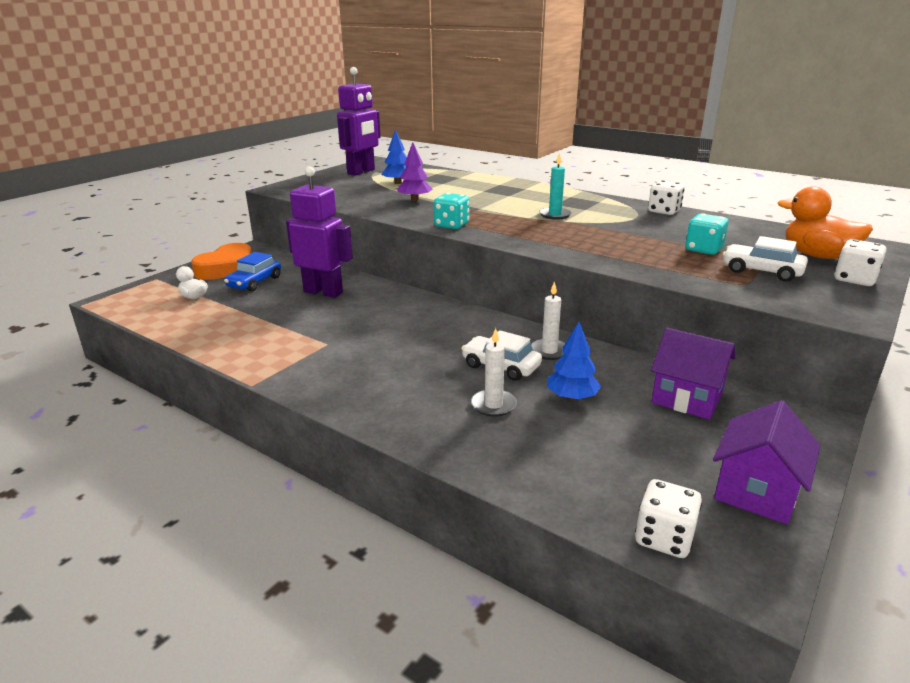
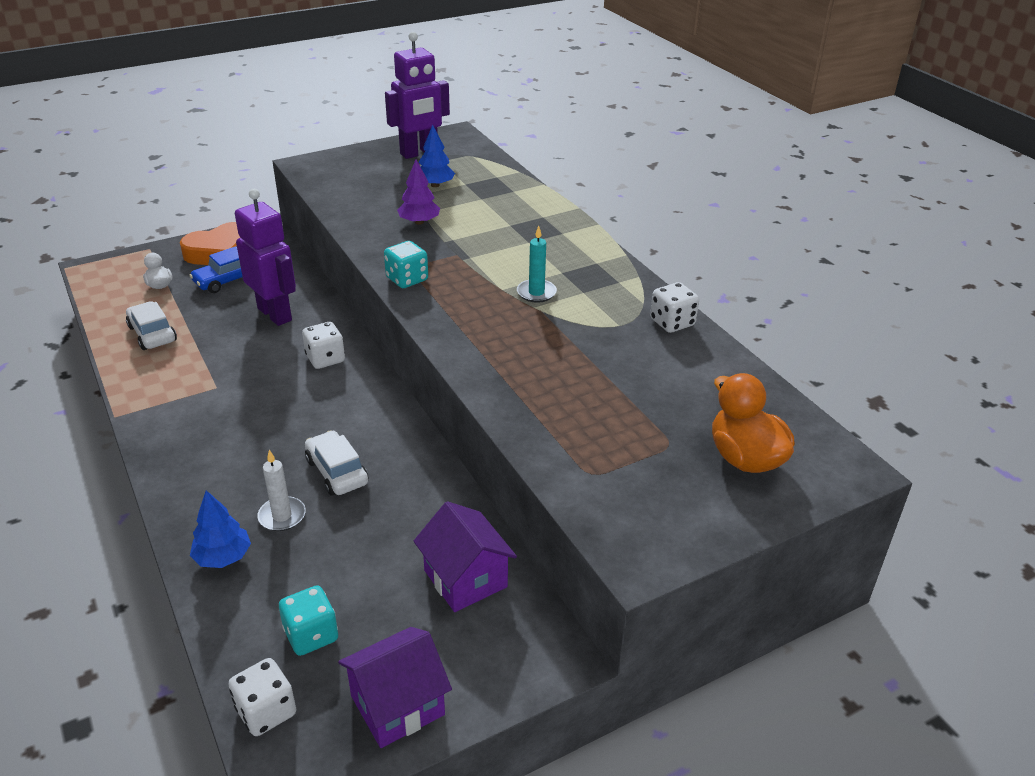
camera: 25 degrees right, 10 degrees up
(549, 351) = (402, 469): white candle -> none
(572, 397) = (359, 534): blue tree -> blue tree (223, 557)
(703, 249) = (625, 404): turquoise dice -> turquoise dice (311, 635)
(761, 271) = (639, 461): white car -> white car (152, 334)
(854, 279) = (728, 511): white dice -> white dice (325, 359)

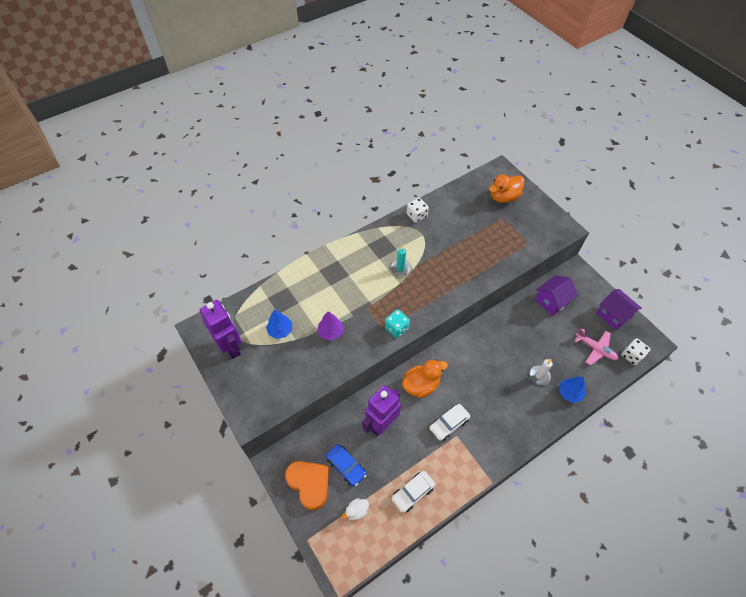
camera: 95 degrees left, 20 degrees up
(311, 635) = (595, 349): turquoise dice -> pink plane
(325, 359) = (421, 385): white dice -> orange duck
(337, 472) = (506, 360): white car -> white car (449, 424)

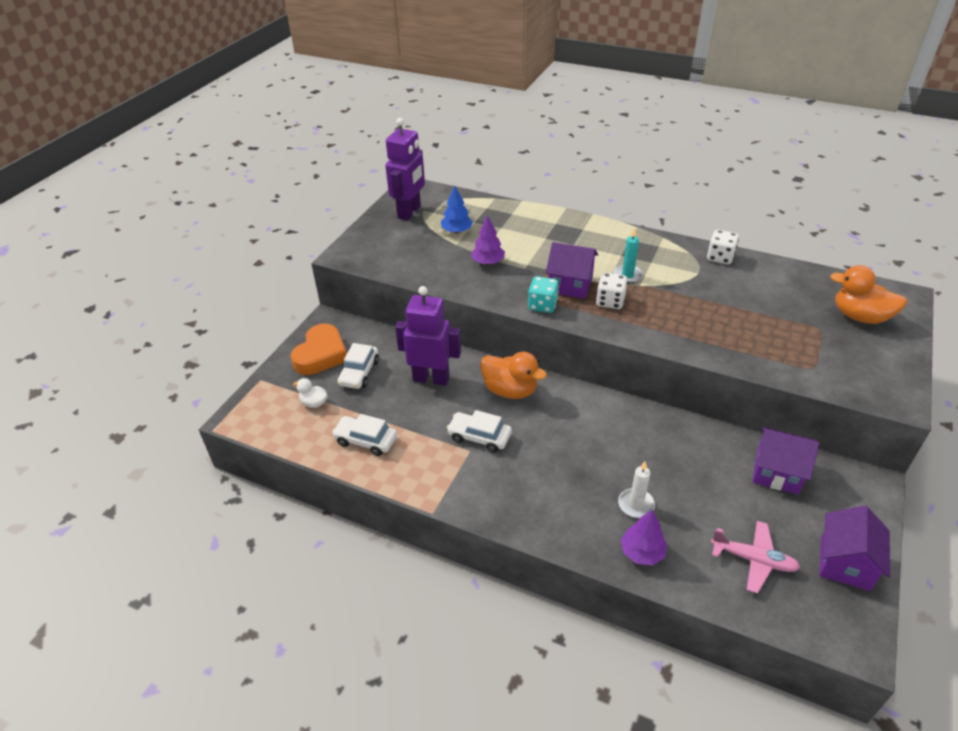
camera: 60 degrees right, 15 degrees down
(346, 466) = (359, 373): blue car -> white car
(388, 302) = (570, 285): none -> purple house
(569, 393) = (642, 552): blue tree -> purple tree
(595, 349) = (753, 560): pink plane -> pink plane turned 75 degrees counterclockwise
(631, 356) = (795, 618): white dice -> white dice (610, 301)

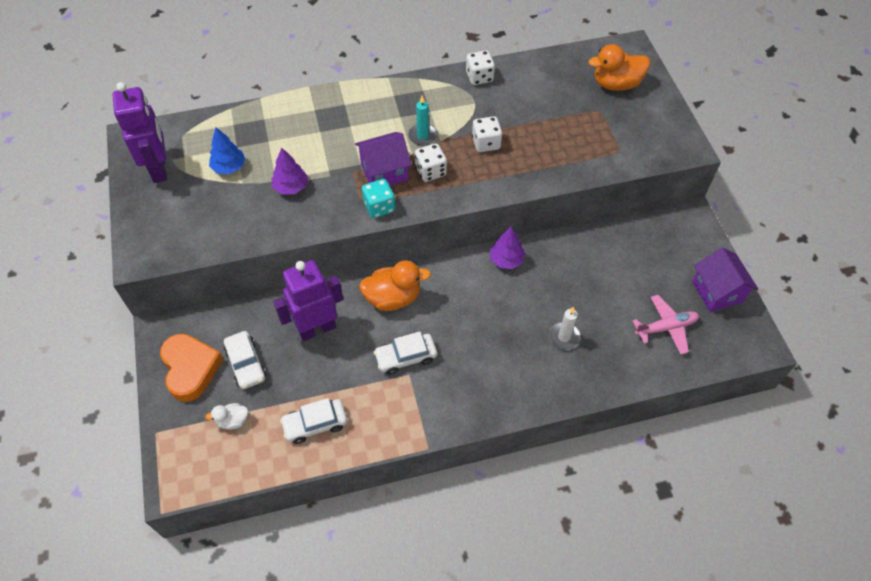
camera: 40 degrees left, 15 degrees up
(642, 552) = (596, 372): purple tree -> purple tree (506, 260)
(680, 304) = (486, 143): none -> white dice
(777, 472) = (632, 247): purple house -> none

